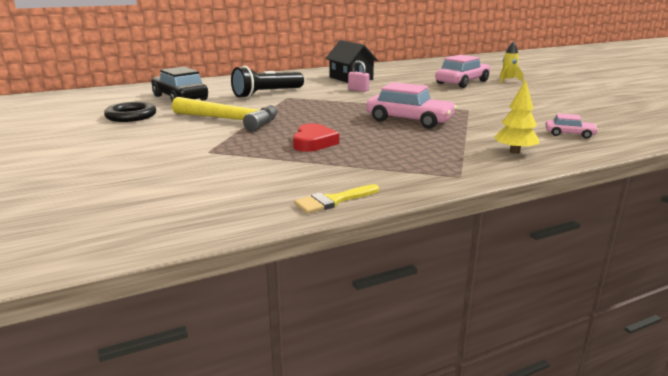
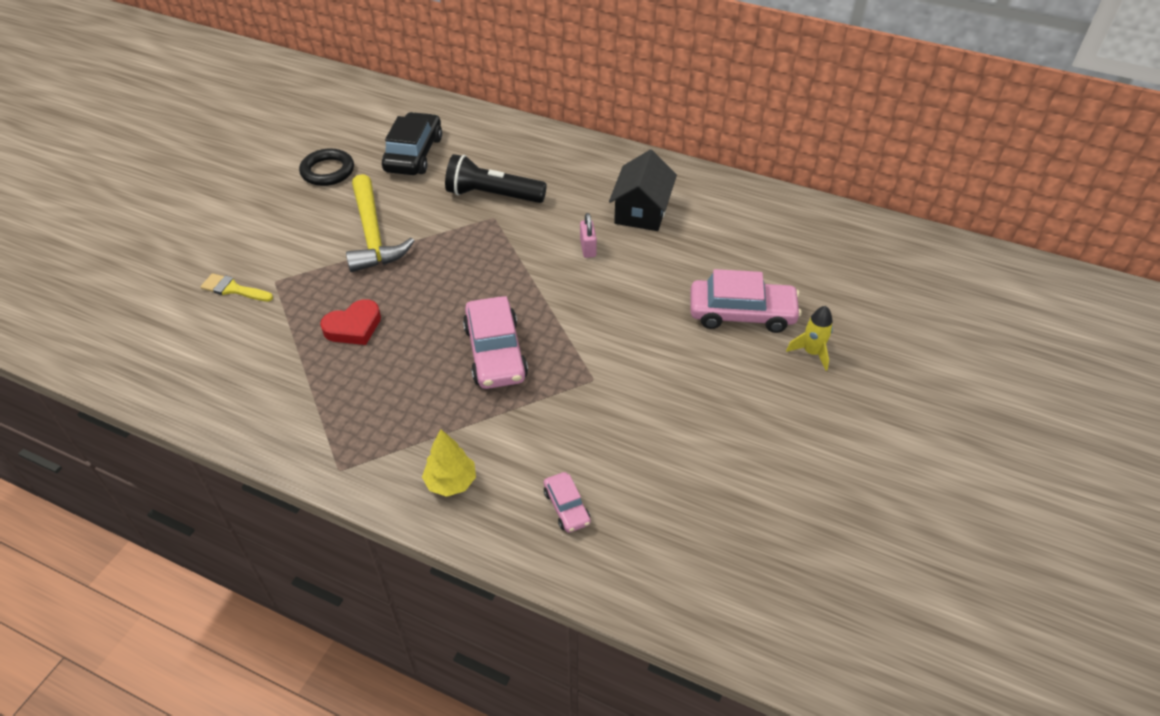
camera: 50 degrees right, 25 degrees up
(333, 201) = (220, 419): yellow brush -> yellow brush (233, 289)

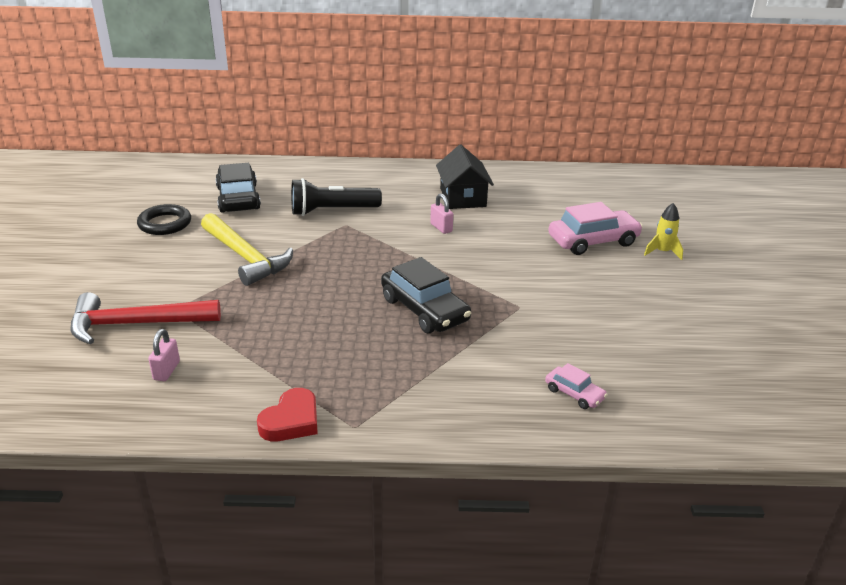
camera: 25 degrees left, 15 degrees down
(226, 351) = (166, 371): none -> pink padlock
(233, 289) = (136, 324): yellow brush -> red hammer
(354, 327) = (281, 323): red heart -> red heart (291, 421)
(451, 482) = (464, 405): yellow tree -> none
(495, 353) = (424, 310): pink car -> black car

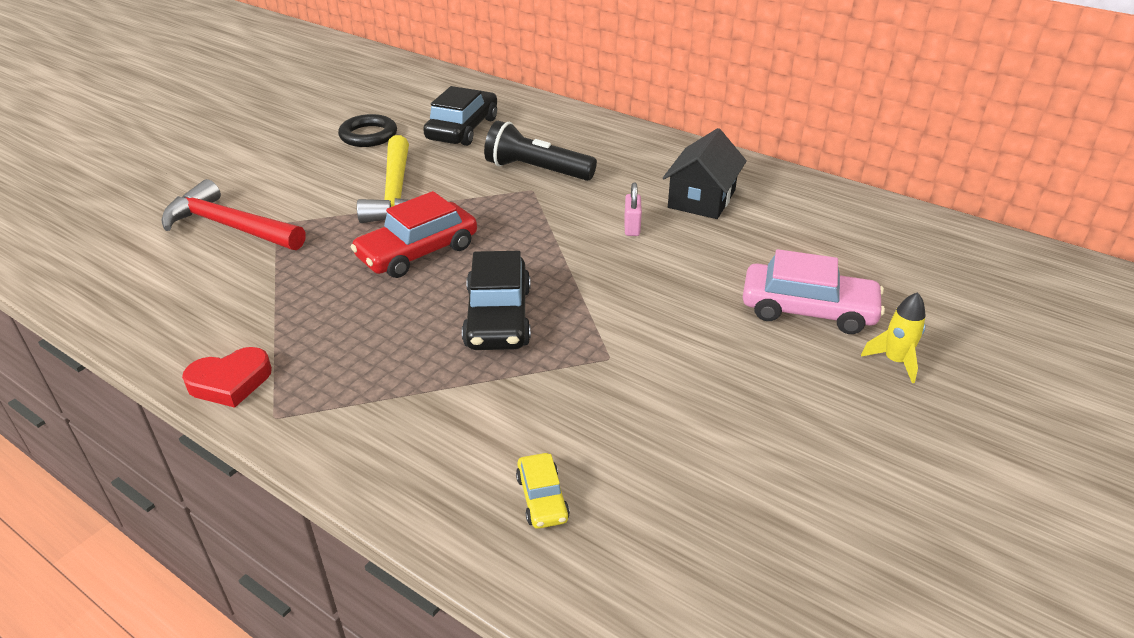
camera: 35 degrees right, 5 degrees up
(166, 371) = (198, 282): pink padlock -> none
(316, 290) = (417, 252): none -> red car
(574, 394) = (542, 498): pink car -> yellow car

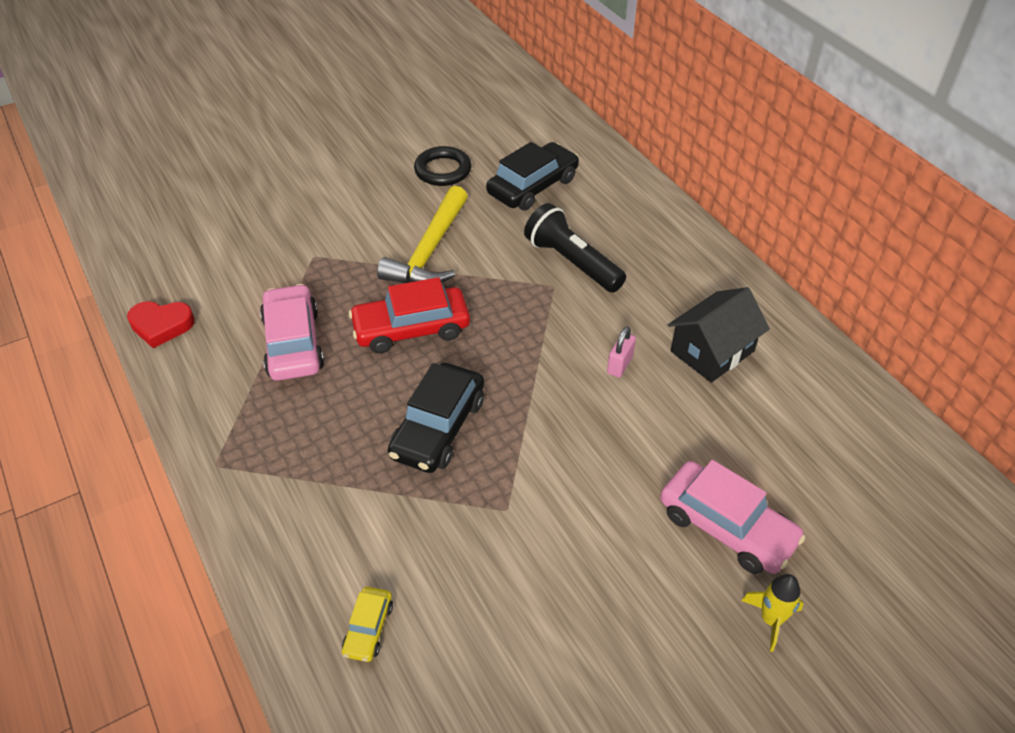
camera: 25 degrees right, 10 degrees up
(230, 226) = (276, 247): red hammer -> none
(230, 382) = (201, 417): red heart -> red heart (161, 325)
(299, 294) = (293, 343): none -> pink car

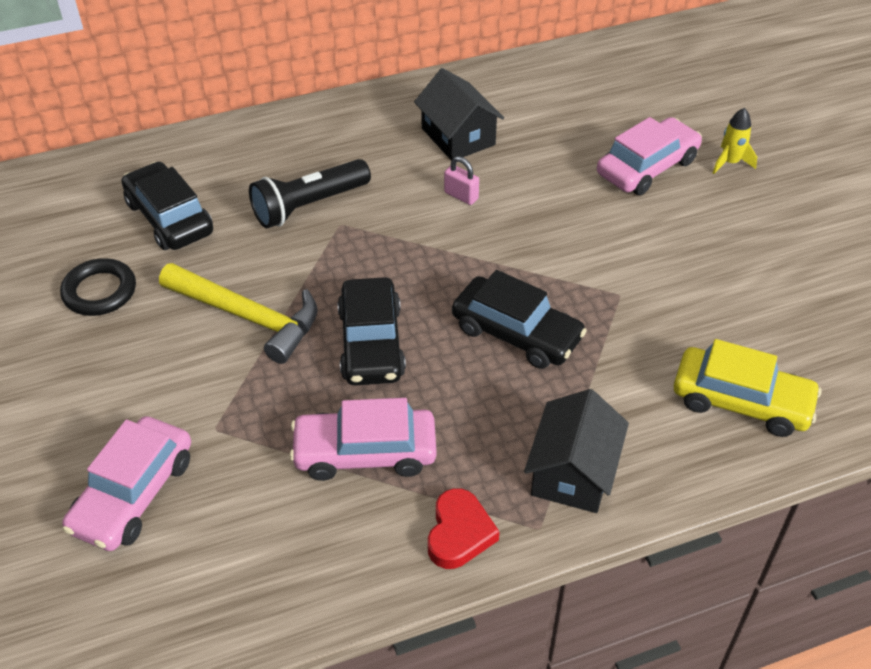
camera: 80 degrees left, 0 degrees up
(161, 325) = (294, 599): red heart -> red heart (459, 533)
(254, 229) = (133, 494): none -> pink car
(274, 485) = (573, 472): none -> black house
(368, 628) = (741, 401): yellow car -> yellow car, size x1.96
(411, 328) = (371, 343): red car -> black car

